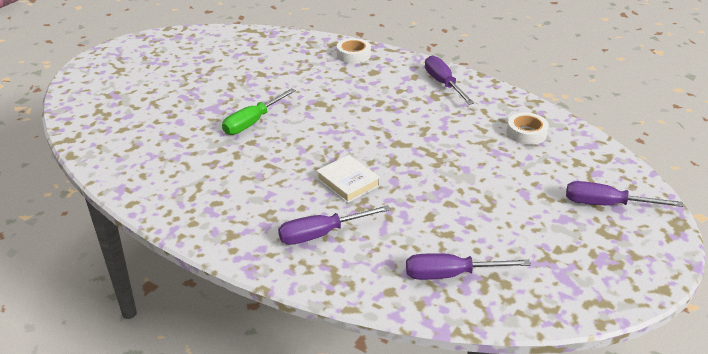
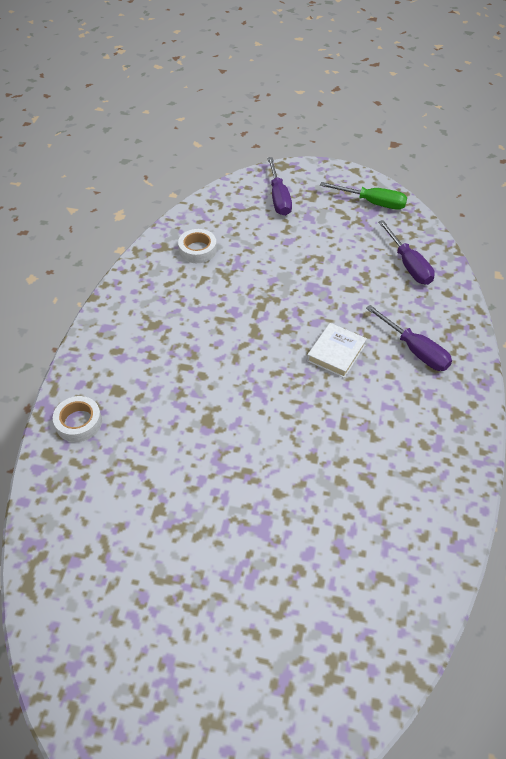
camera: 110 degrees left, 15 degrees up
(253, 122) = (274, 471): green screwdriver -> green screwdriver (372, 203)
(443, 84) = (125, 323): purple screwdriver -> none

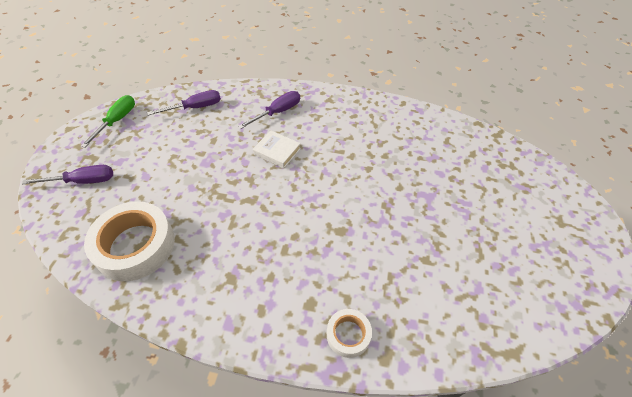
camera: 90 degrees left, 0 degrees up
(197, 250) = (135, 246): white tape -> white tape, size x2.02

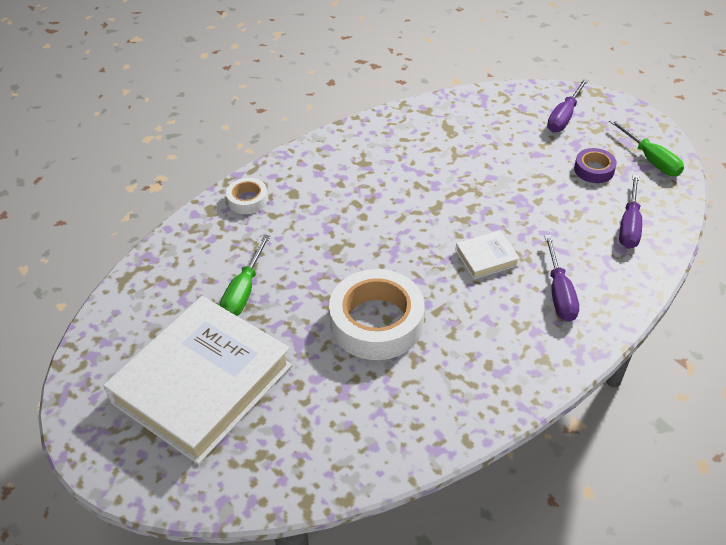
camera: 130 degrees right, 5 degrees down
(135, 246) = (452, 125): white tape -> white tape (376, 322)
(146, 141) = (594, 170): none -> purple tape
(430, 256) = (244, 291): none -> green screwdriver
(508, 221) = (202, 384): none -> white book

